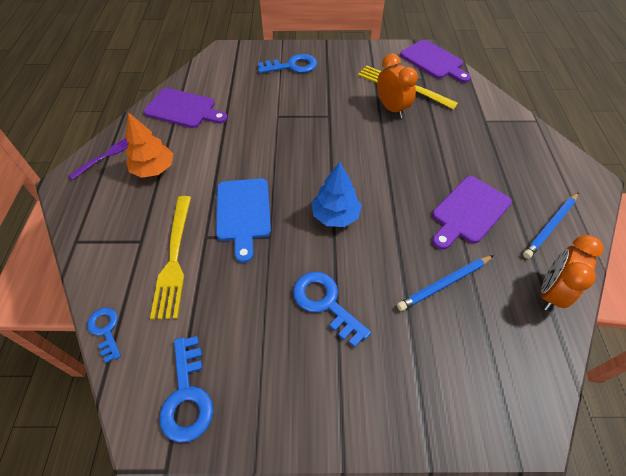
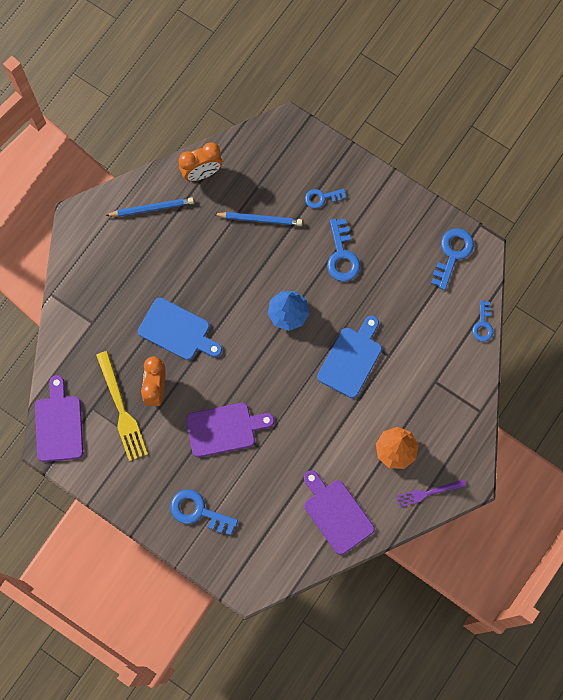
camera: 145 degrees left, 20 degrees up
(174, 259) = (419, 351): yellow fork -> none
(402, 356) = (321, 198): none -> blue key
(417, 150) = (177, 331): none -> blue cutting board
(469, 212) = (194, 254): purple cutting board -> purple cutting board (224, 429)

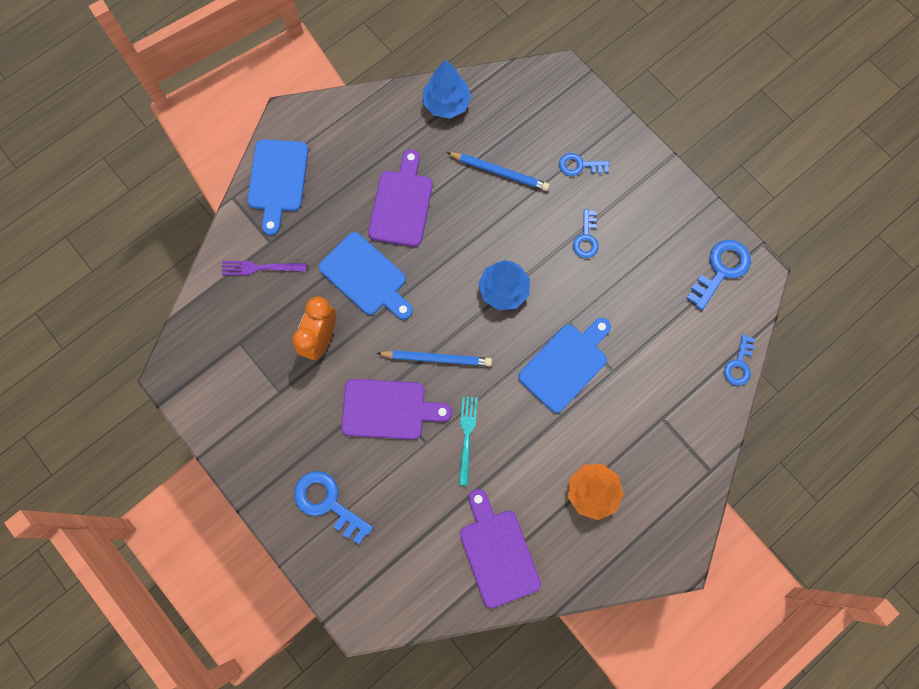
camera: 15 degrees right, 0 degrees up
(59, 425) = (193, 351): purple cutting board -> purple cutting board (401, 204)
(84, 271) = (278, 180): none -> blue cutting board
(121, 410) = (272, 353): yellow fork -> none
(152, 208) = (377, 129): blue pencil -> blue pencil (437, 358)
(202, 173) = (446, 103): orange clock -> blue tree
(290, 434) = (467, 436): none -> turquoise fork
(342, 255) = (586, 238): blue key -> blue key, size x0.63
(428, 493) = (619, 558): purple fork -> purple fork (260, 268)

